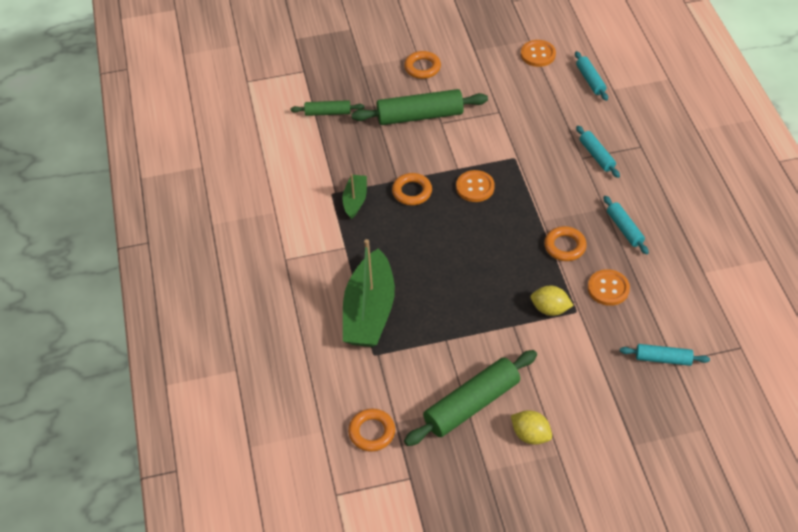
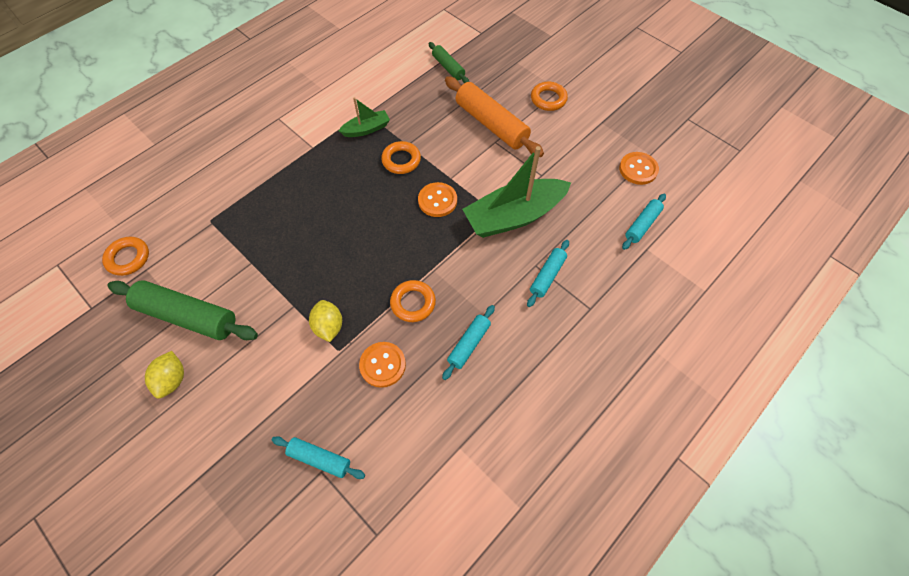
camera: 55 degrees right, 10 degrees up
(369, 311) = (253, 195): green boat -> green boat (514, 216)
(420, 116) = (491, 124): green rolling pin -> orange rolling pin
(663, 359) = (319, 458): turquoise rolling pin -> turquoise rolling pin turned 45 degrees counterclockwise

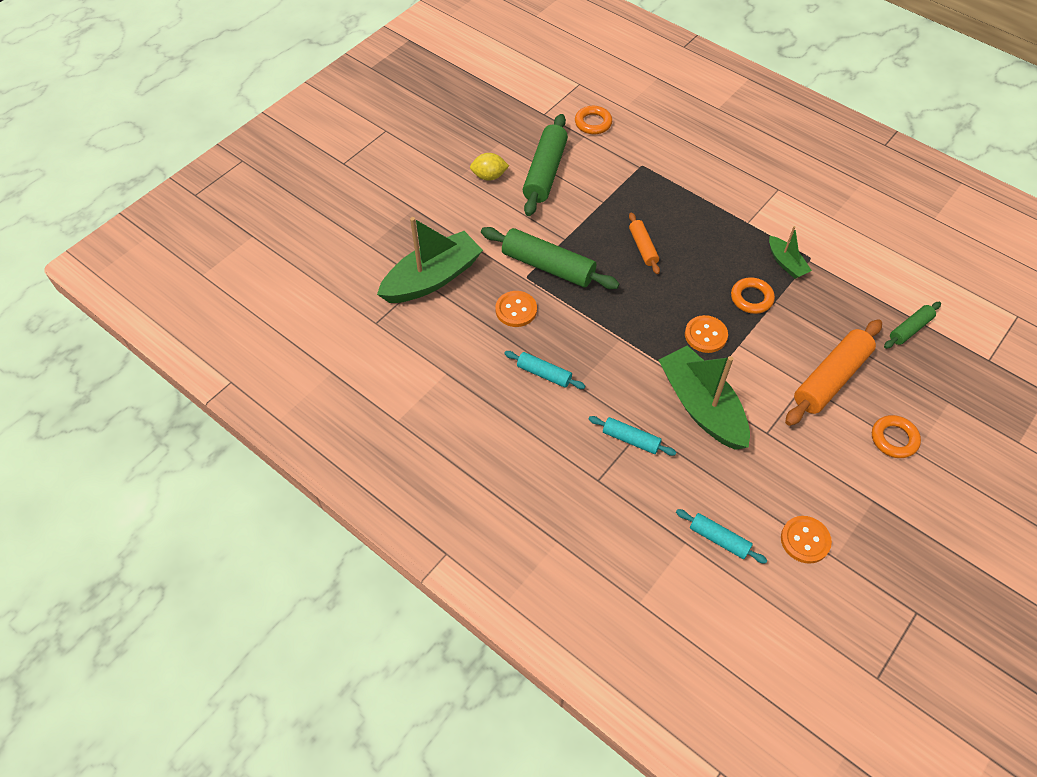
camera: 85 degrees right, 5 degrees down
(319, 458) = (432, 278): turquoise rolling pin -> green boat
(322, 235) = (643, 247): none -> orange rolling pin
(329, 326) = (548, 266): yellow lemon -> green rolling pin
(413, 303) = (581, 326): orange ring -> none

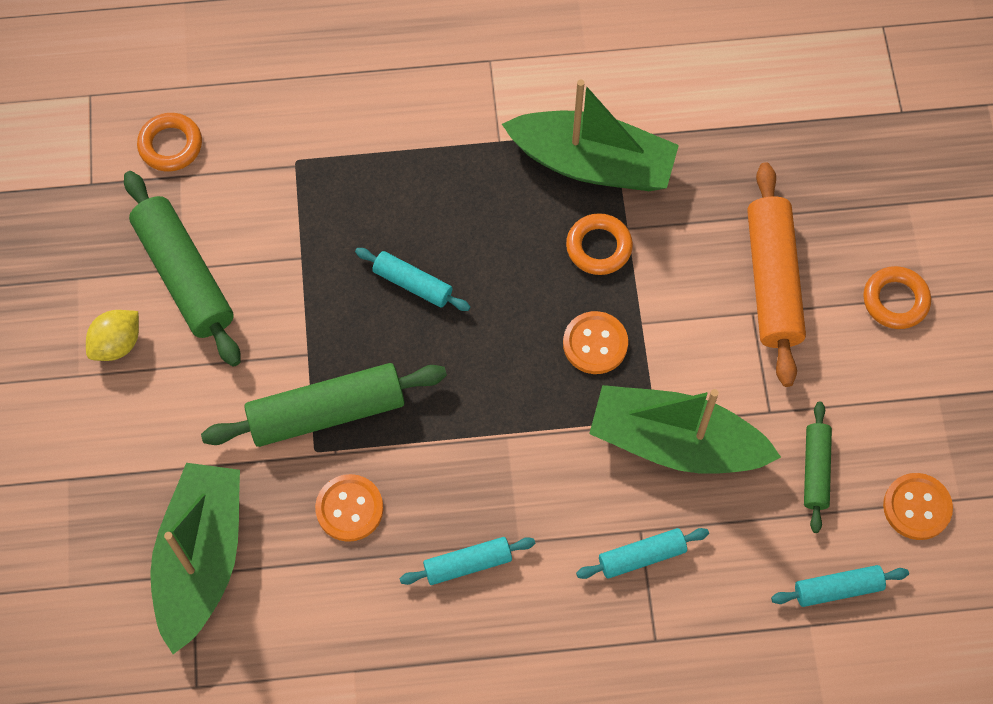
camera: 45 degrees left, 10 degrees up
(643, 247) = (412, 284): orange rolling pin -> turquoise rolling pin
(786, 263) = (592, 163): green boat -> green boat, size x1.98
(910, 329) = (795, 140): green rolling pin -> green rolling pin (815, 470)

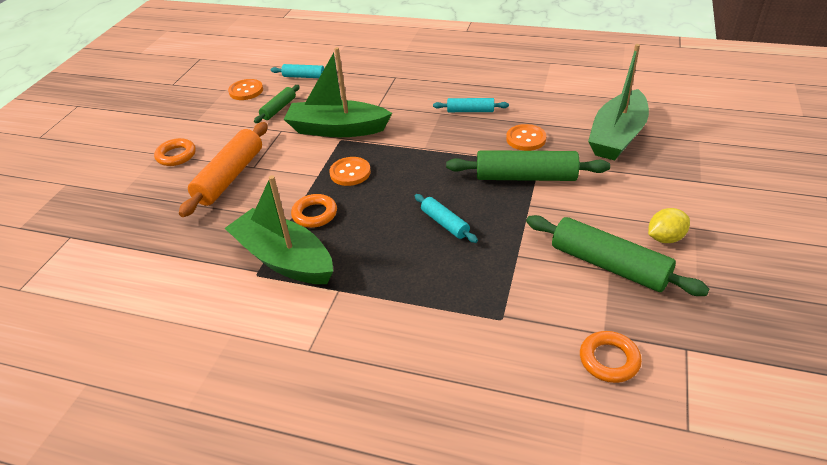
camera: 155 degrees left, 25 degrees down
(185, 275) = (609, 265): green rolling pin -> green rolling pin turned 45 degrees counterclockwise
(642, 556) = (383, 99): turquoise rolling pin -> none
(675, 443) = (337, 129): green boat -> green boat turned 150 degrees clockwise

